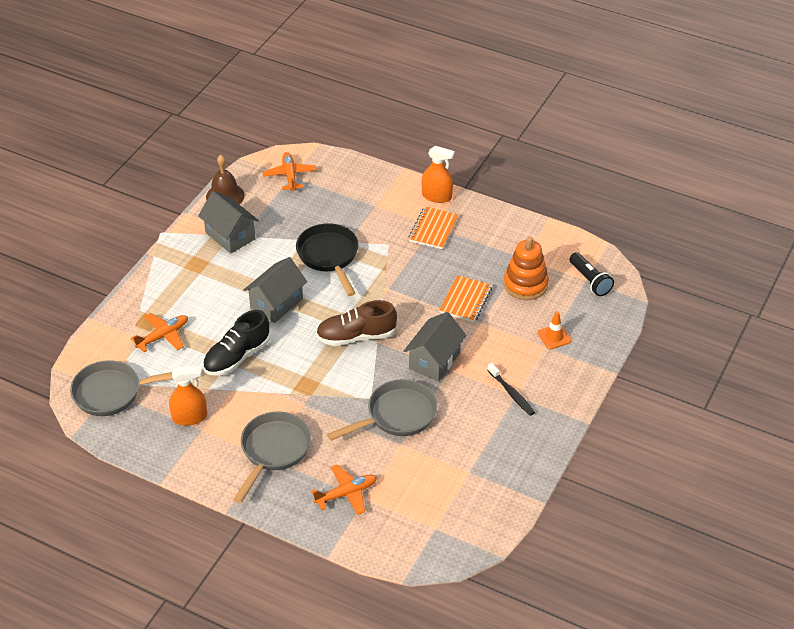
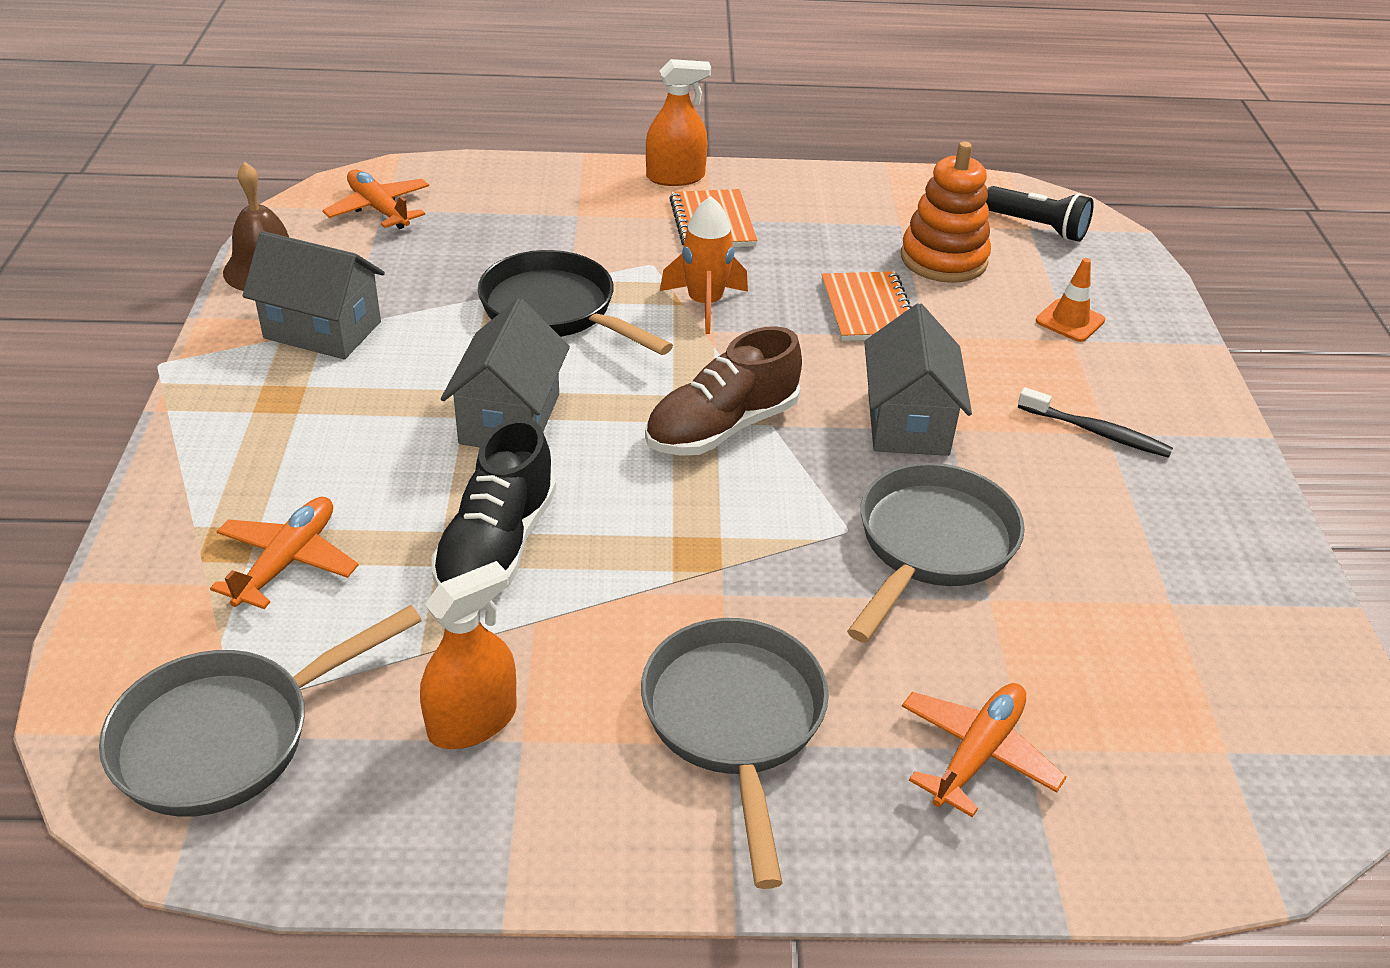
camera: 30 degrees left, 5 degrees down
(395, 273) = (705, 304): none -> orange rocket

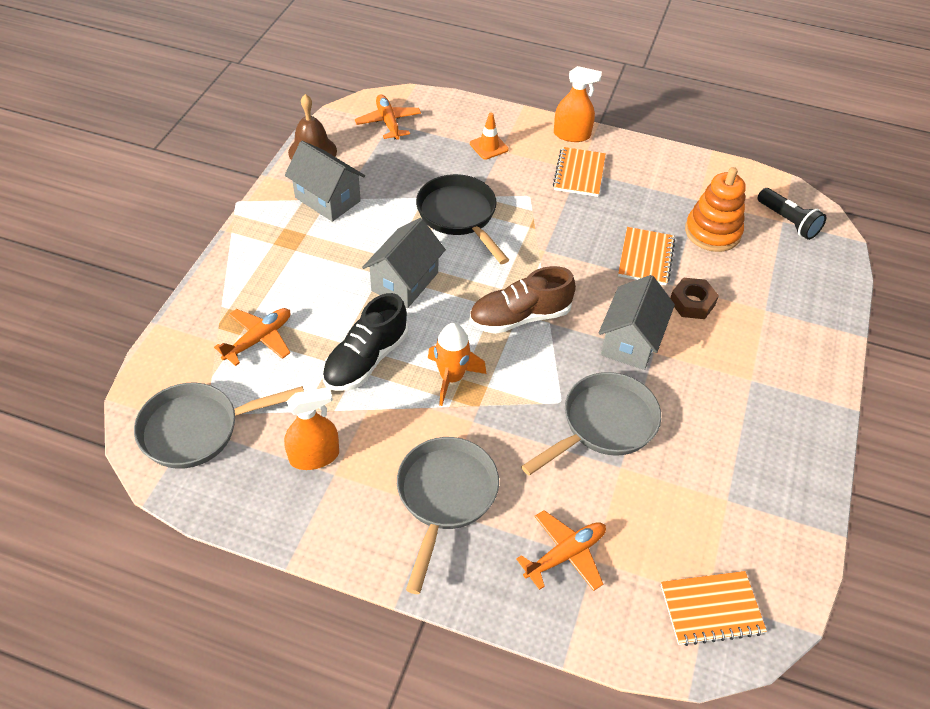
camera: 20 degrees right, 10 degrees up
(705, 304) = (548, 231): orange rocket -> orange rocket (451, 378)
(967, 353) = (692, 303): none -> brown nut
(1070, 321) = (771, 296): orange traffic cone -> orange traffic cone (489, 146)
(1097, 432) = (745, 378): black toothbrush -> none
(1241, 767) = (711, 609): none -> orange notebook

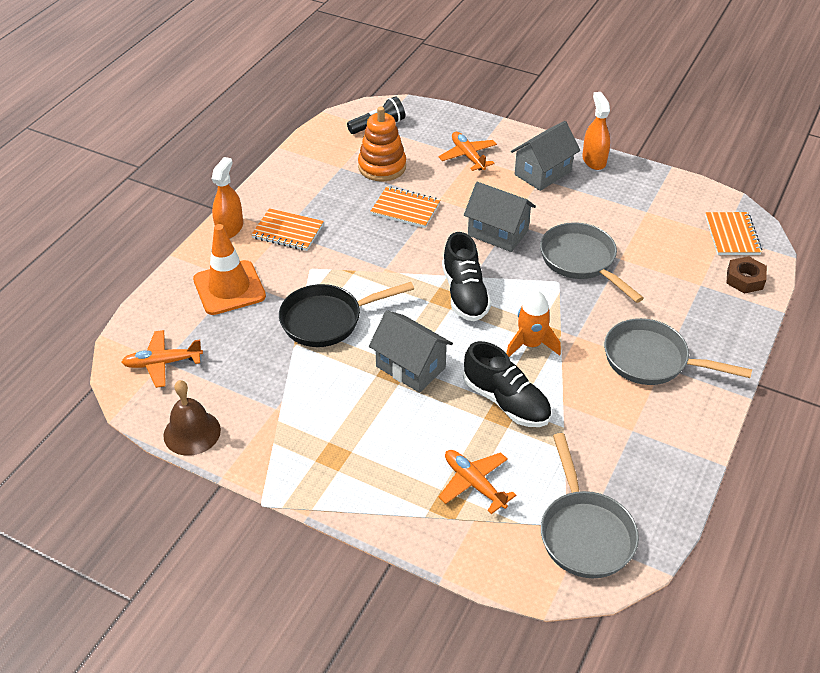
camera: 80 degrees left, 5 degrees down
(314, 456) = (614, 443): orange spray bottle -> orange spray bottle (594, 160)
(327, 199) = (277, 421): grey house -> grey house (542, 173)
(489, 146) = (229, 288): orange traffic cone -> orange traffic cone, size x1.92
(520, 317) = (464, 294): brown shoe -> black shoe
(565, 554) = (697, 298): orange plane -> orange plane (468, 156)
(692, 303) = (460, 193): brown nut -> brown nut (744, 279)

